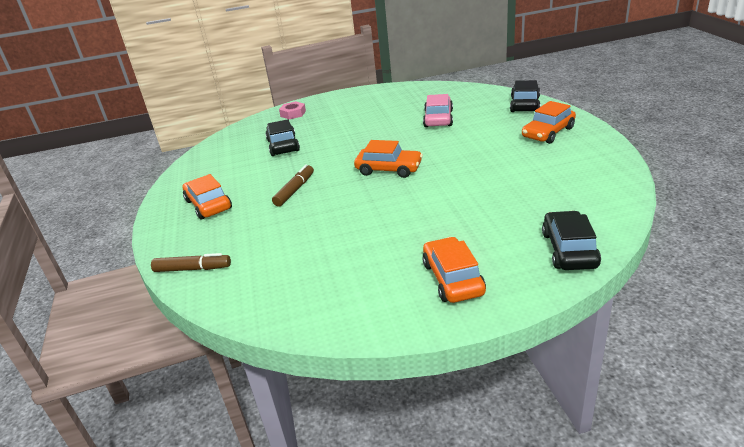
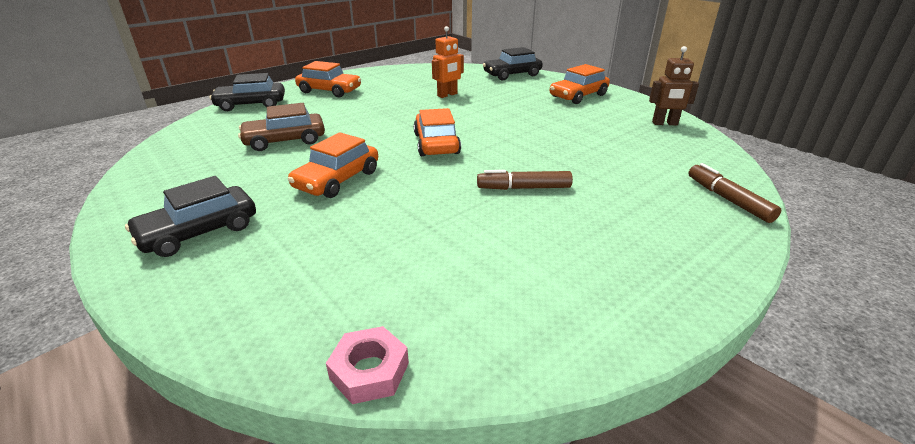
camera: 120 degrees left, 0 degrees up
(208, 205) = (622, 249): orange car -> orange car (337, 180)
(283, 145) = (394, 247): black car -> black car (199, 232)
(293, 114) = (224, 292): pink nut -> pink nut (369, 371)
(326, 310) = (664, 123): none -> brown robot
(438, 118) = (285, 141): pink car -> brown car
(504, 189) = (447, 95): none -> orange robot

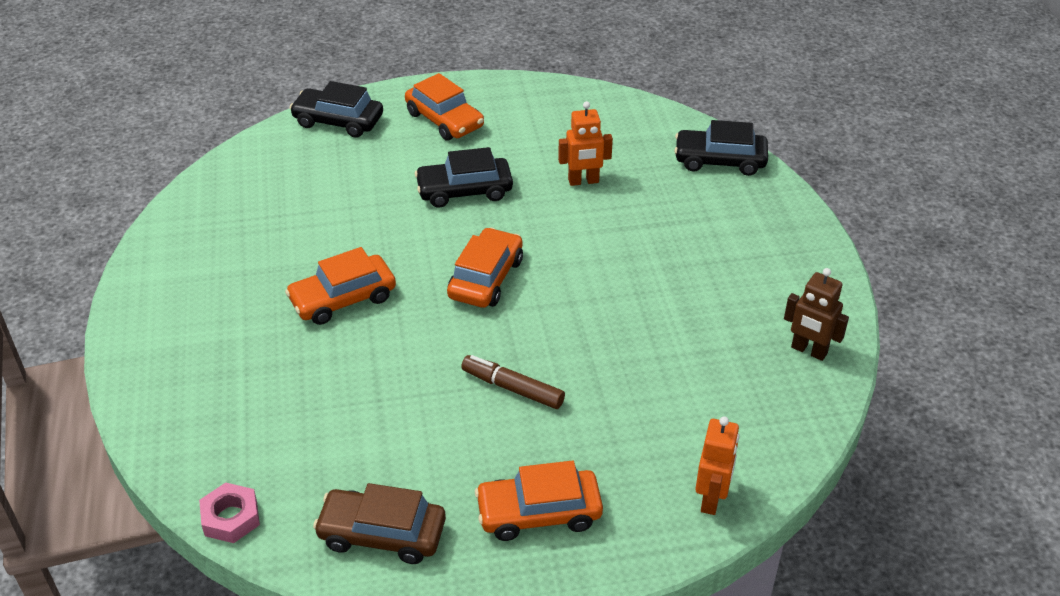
camera: 30 degrees right, 10 degrees up
(199, 232) = (190, 322): black car -> black car (464, 191)
(285, 141) = (333, 210): brown car -> brown car (382, 534)
(578, 96) = (760, 247): orange car -> orange car (539, 513)
(728, 199) = (711, 499): brown marker -> orange robot

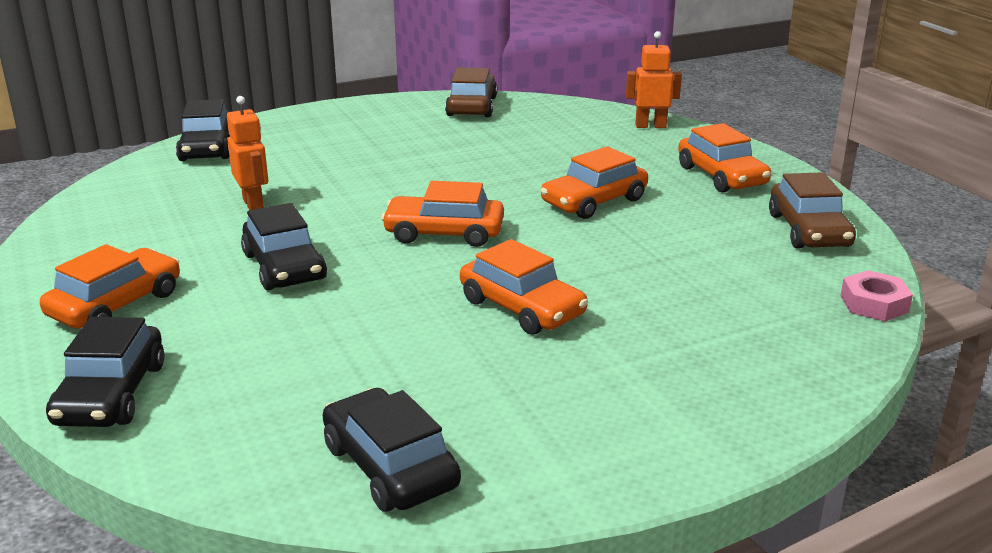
camera: 105 degrees left, 15 degrees down
(204, 214) = (390, 466): none -> black car
(512, 388) = (594, 201): brown marker -> orange car
(808, 351) = (471, 106): brown robot -> brown car

